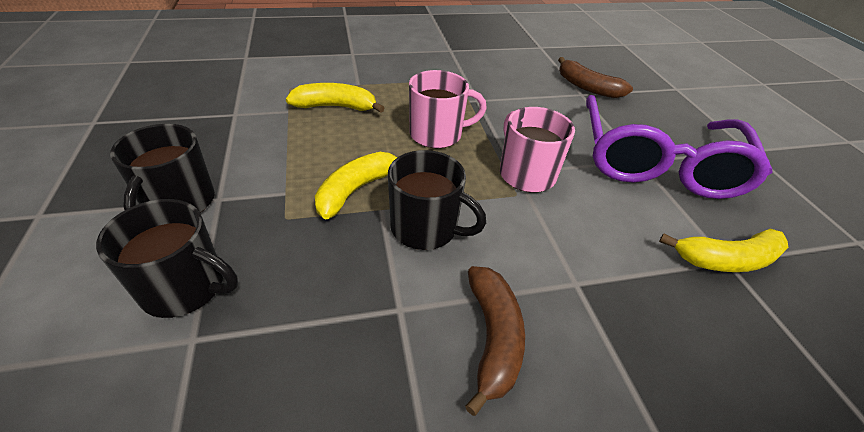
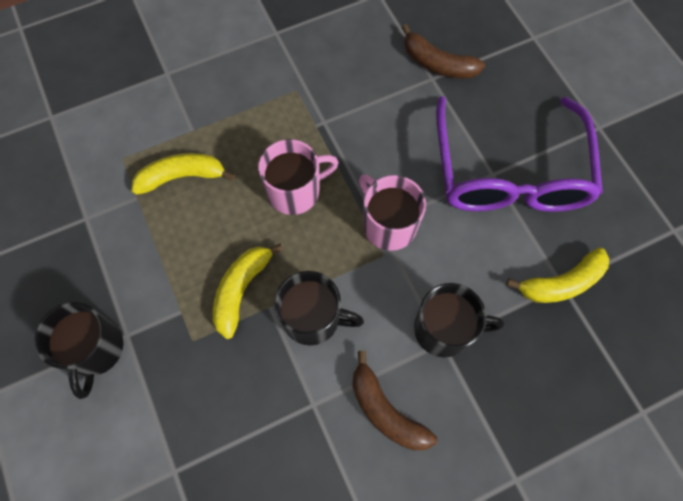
camera: 10 degrees left, 25 degrees up
(185, 287) = (146, 431): black mug -> black mug (444, 329)
(492, 338) = (385, 410): brown banana -> brown banana turned 150 degrees clockwise

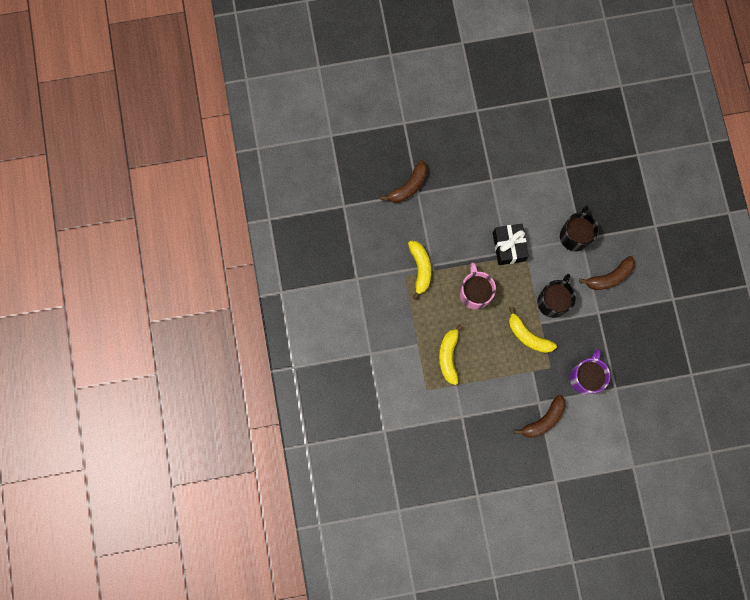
camera: 75 degrees left, 10 degrees up
(95, 350) = (543, 420): black mug -> brown banana
(185, 408) = (585, 377): none -> purple mug
(388, 225) = (508, 247): pink mug -> black gift
(509, 173) = (493, 171): purple glasses -> none
(561, 283) = (564, 167): yellow banana -> yellow banana (420, 269)

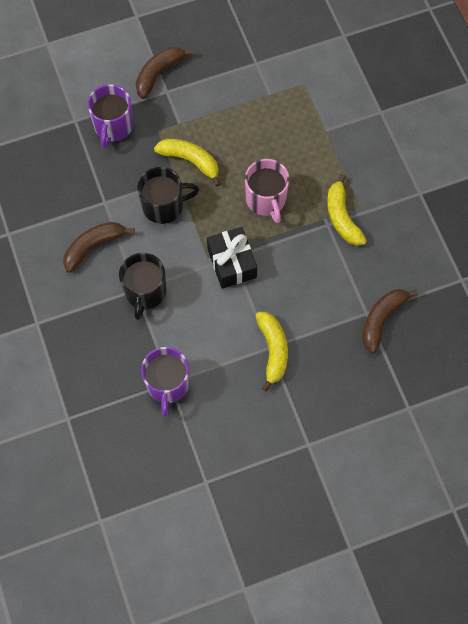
camera: 170 degrees right, 10 degrees down
(448, 356) = (285, 123): yellow banana -> yellow banana (273, 350)
(553, 301) = (164, 206): black mug -> black mug turned 120 degrees counterclockwise
(566, 166) = (167, 384): none -> purple mug

